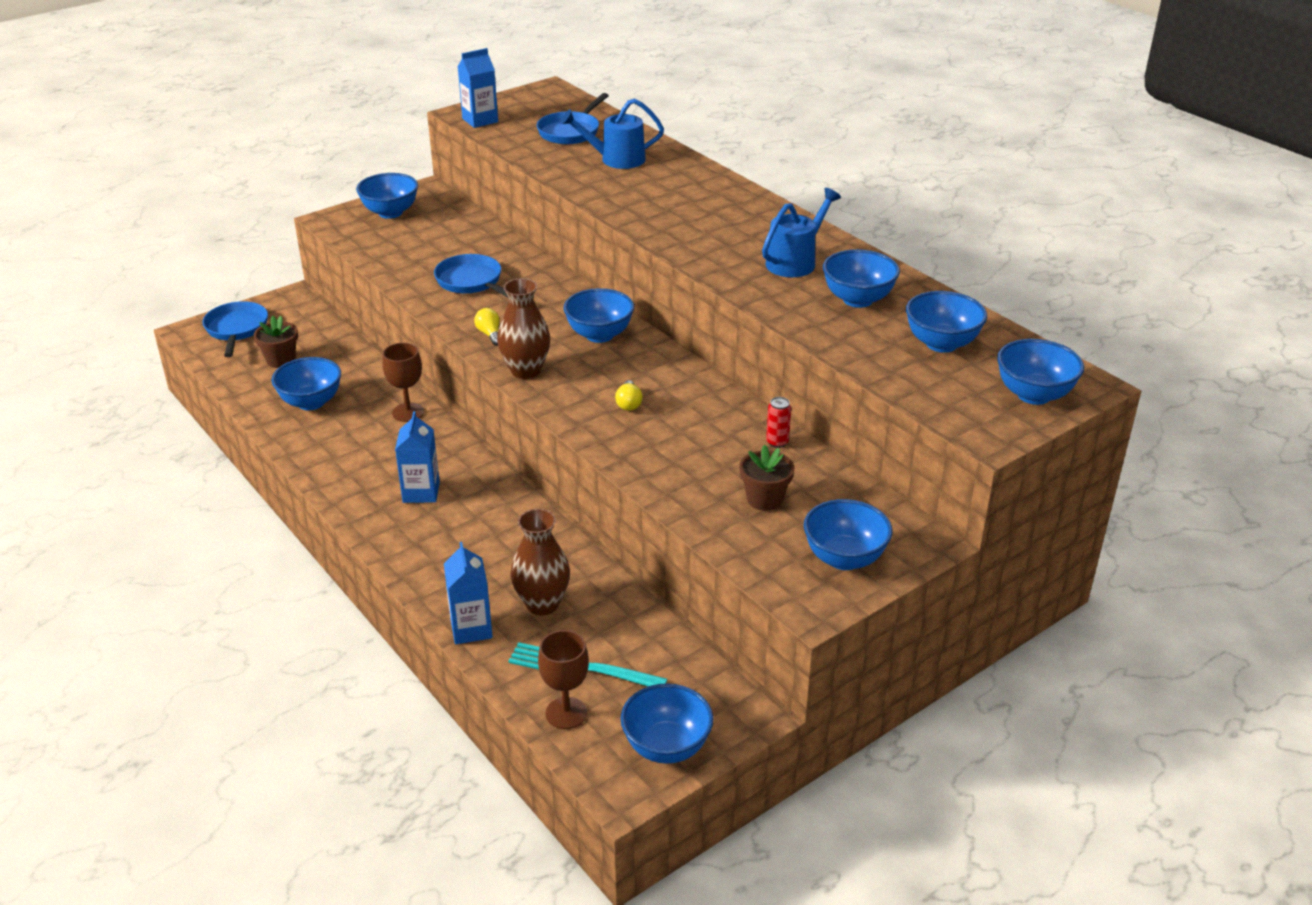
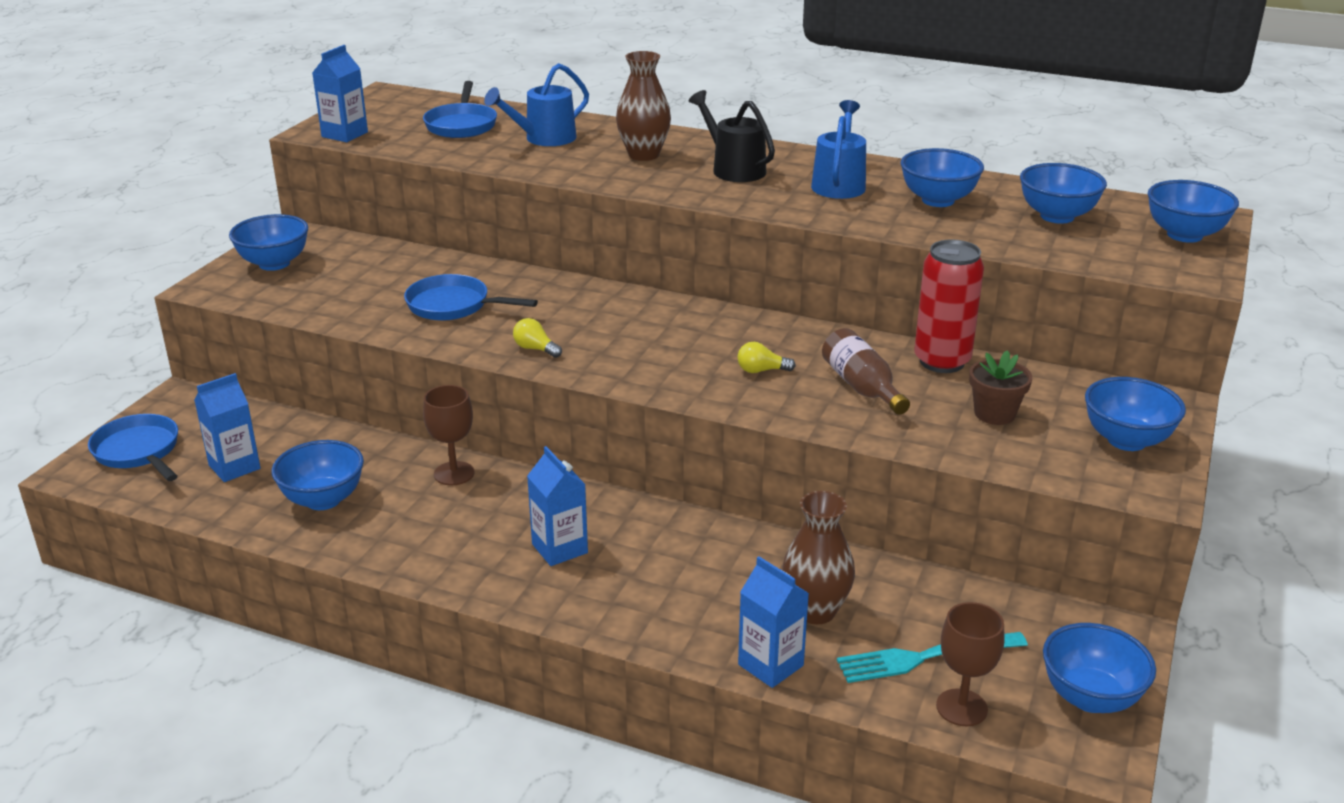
camera: 30 degrees left, 5 degrees down
(281, 360) = (234, 467): brown flower pot -> blue carton
(525, 371) = (617, 372): brown vase -> brown vase (643, 155)
(599, 335) = (653, 318): blue bowl -> none
(628, 403) = (761, 370): yellow light bulb -> yellow light bulb turned 120 degrees clockwise
(688, 442) = (862, 387): none -> brown bottle
(727, 225) = (733, 169): none -> black watering can
(777, 442) = (942, 361): red can -> red can, size x2.26

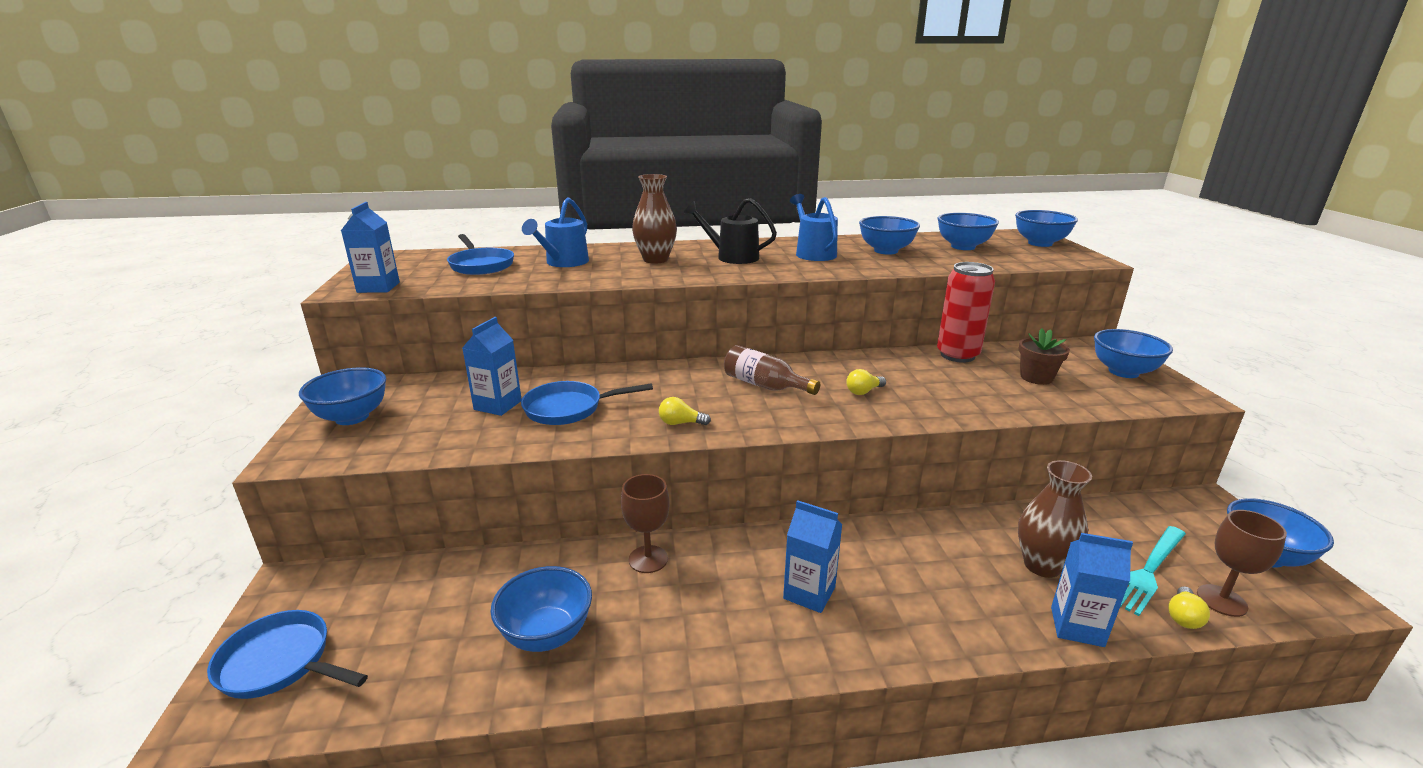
camera: 30 degrees left, 5 degrees down
(234, 467) = (416, 637): blue carton -> blue carton (498, 405)
(862, 387) = (940, 384): brown bottle -> brown bottle (765, 386)
(893, 701) = (1183, 617): none -> yellow light bulb

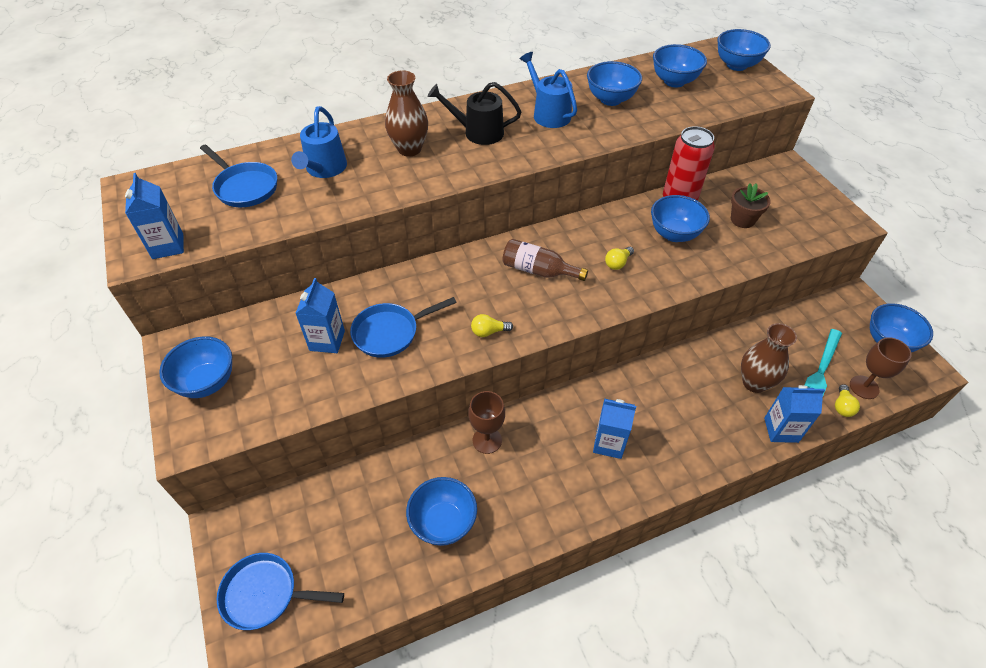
camera: 15 degrees left, 25 degrees up
(1123, 372) = (804, 200): blue bowl -> blue bowl (674, 234)

